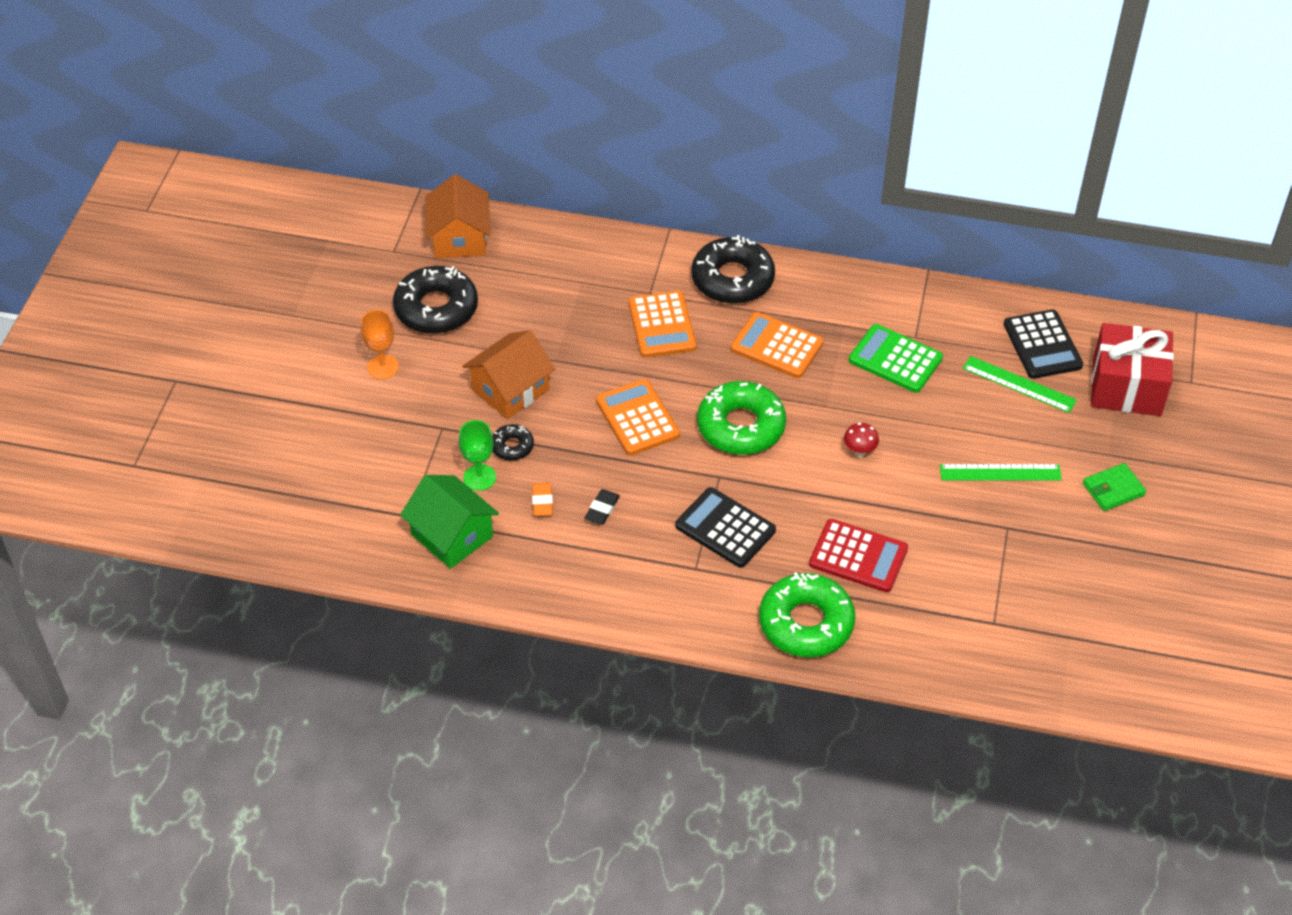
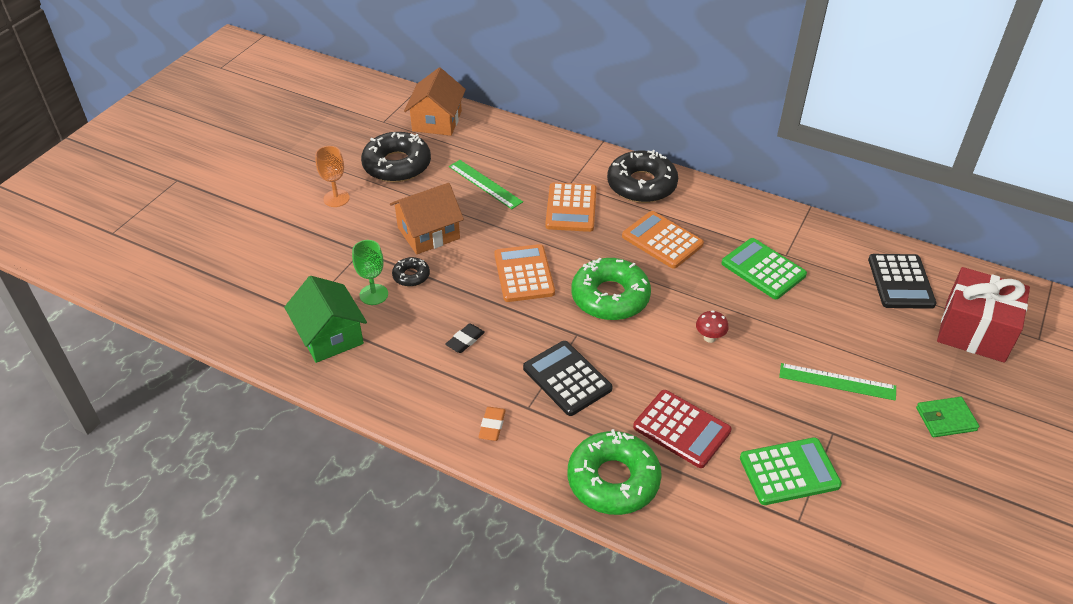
camera: 15 degrees right, 5 degrees down
(542, 502) = (417, 324): orange eraser -> orange eraser (492, 426)
(974, 576) = (789, 472): none -> green calculator
(1019, 384) = (872, 310): green ruler -> green ruler (485, 184)

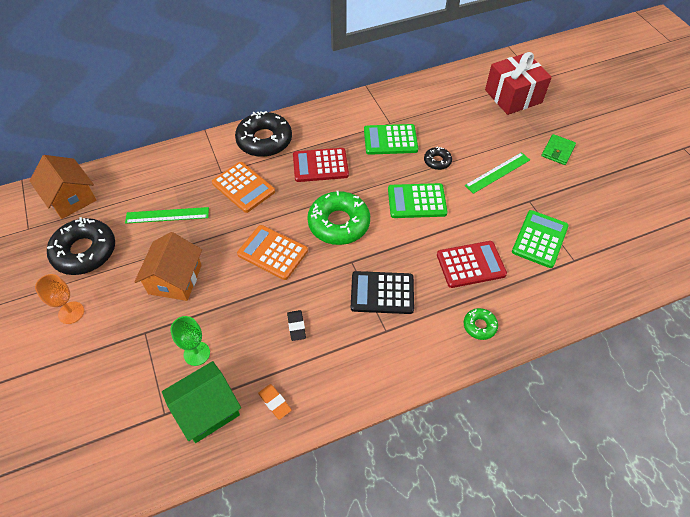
camera: 50 degrees left, 10 degrees up
(330, 336) = (207, 410): green house -> green house turned 45 degrees counterclockwise
(411, 276) = (204, 318): black donut -> black donut (437, 161)
(492, 426) = (383, 362): orange eraser -> orange eraser (275, 402)
(613, 480) = (479, 326): green donut -> green donut, size x0.48
(662, 240) = (320, 165): orange calculator -> red calculator
(709, 338) = (416, 201): red mushroom -> green calculator
(900, 282) = (455, 96): black calculator -> none

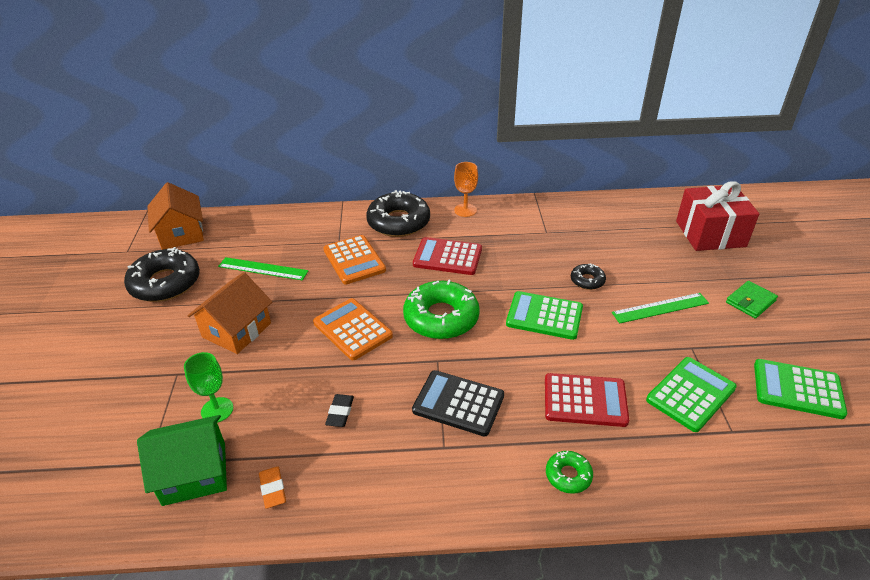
camera: 20 degrees right, 15 degrees down
(71, 312) = (118, 335): orange goblet -> orange goblet (465, 210)
(390, 140) = (539, 248): green calculator -> green calculator (797, 389)

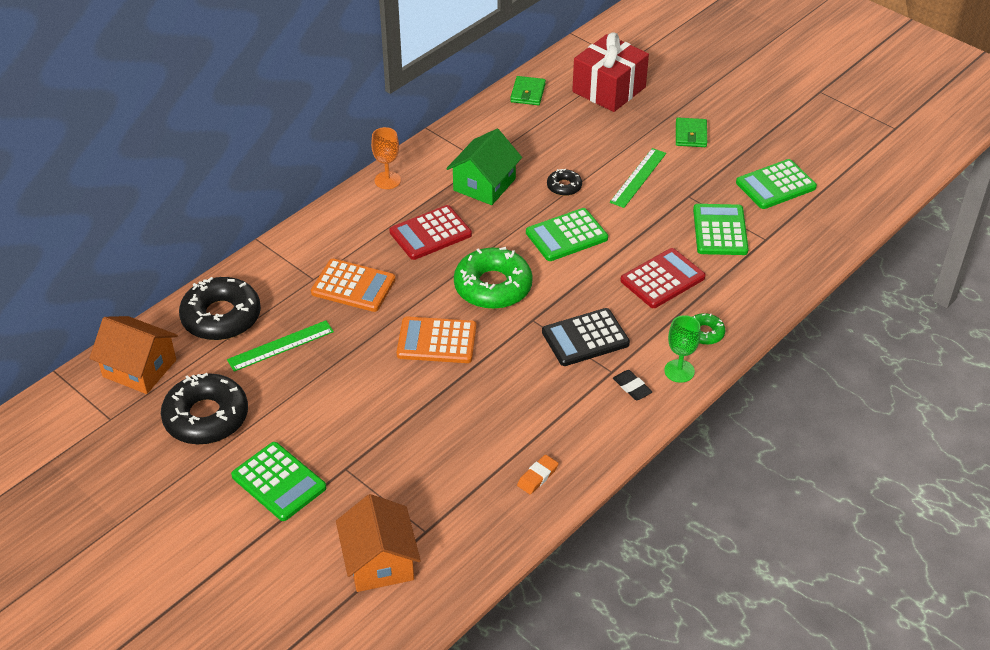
camera: 45 degrees left, 5 degrees up
(133, 352) = (279, 482): none -> green calculator
(194, 473) = (469, 510): green house -> green house (484, 184)
(217, 410) = (420, 465): green goblet -> green goblet (679, 371)
(236, 330) = (341, 406): orange house -> orange house (379, 561)
(273, 489) = (537, 476): orange eraser -> orange eraser turned 75 degrees counterclockwise
(340, 412) = (513, 401): black eraser -> black eraser (632, 387)
(398, 222) = (342, 227): black donut -> black donut (221, 317)
(638, 206) = (528, 93): none -> green wallet

